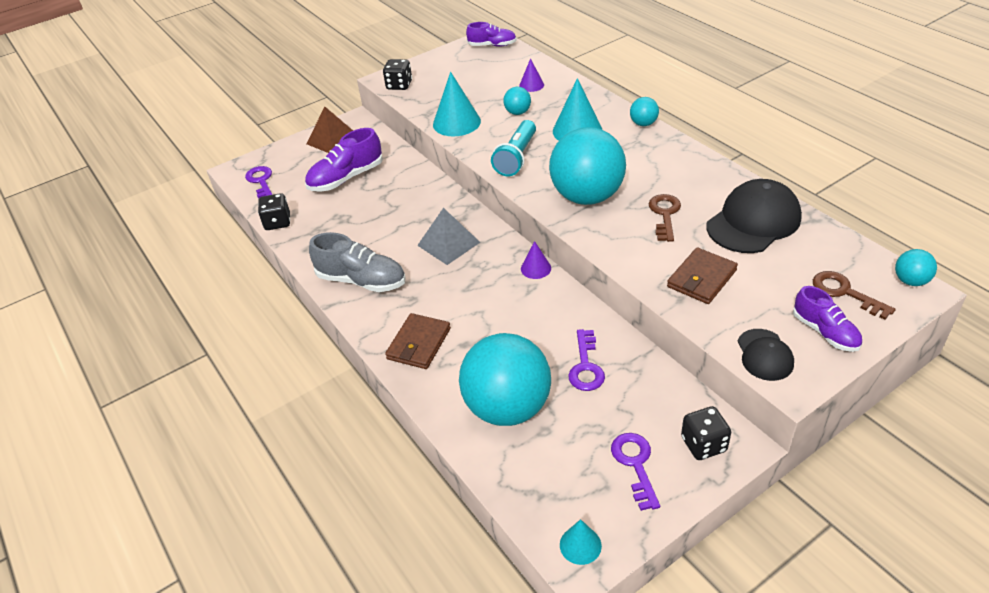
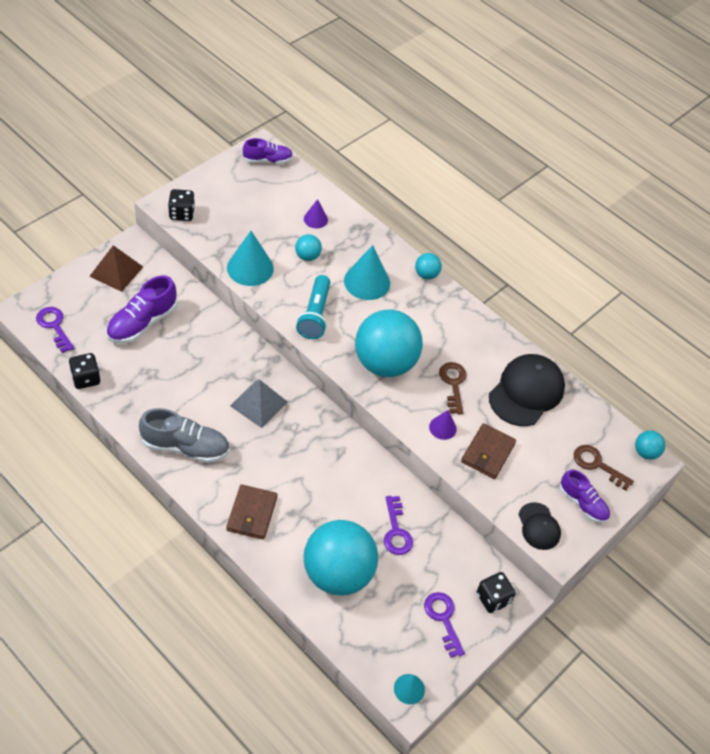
camera: 20 degrees left, 10 degrees up
(536, 268) = (342, 431): purple cone -> purple cone (442, 428)

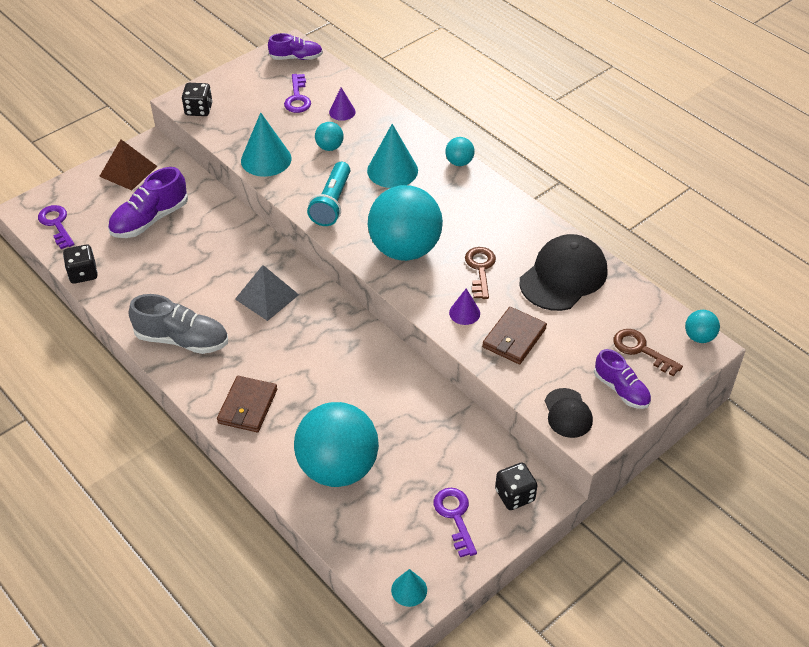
camera: 10 degrees right, 5 degrees down
(396, 531) = (408, 425): purple key -> purple key (297, 98)

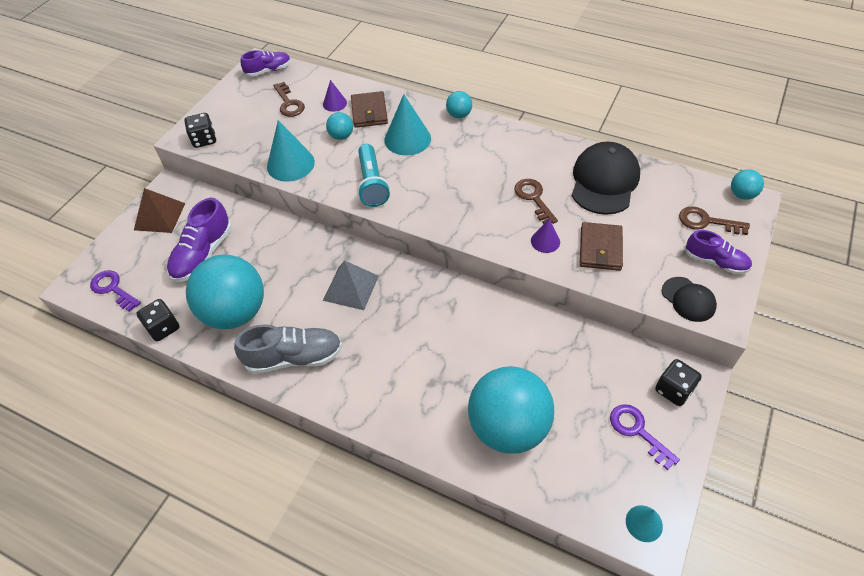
camera: 20 degrees left, 5 degrees up
(247, 406) = (391, 399): brown wallet -> brown wallet (369, 112)
(297, 98) = (289, 103): purple key -> brown key
(405, 249) = (459, 203): turquoise ball -> turquoise ball (235, 312)

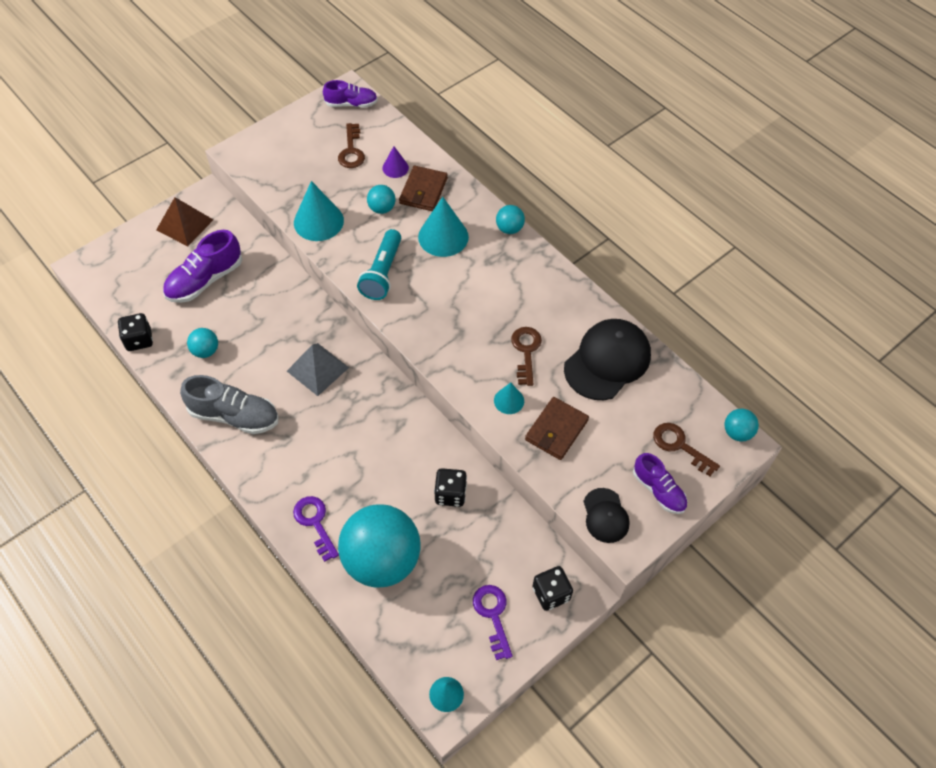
camera: 20 degrees right, 5 degrees up
(113, 289) = (113, 283): purple key -> purple key (315, 523)
(204, 140) = (253, 162): black dice -> black dice (450, 494)
(235, 312) = (206, 351): turquoise ball -> turquoise ball, size x0.42
(545, 241) = (509, 400): purple cone -> turquoise cone

